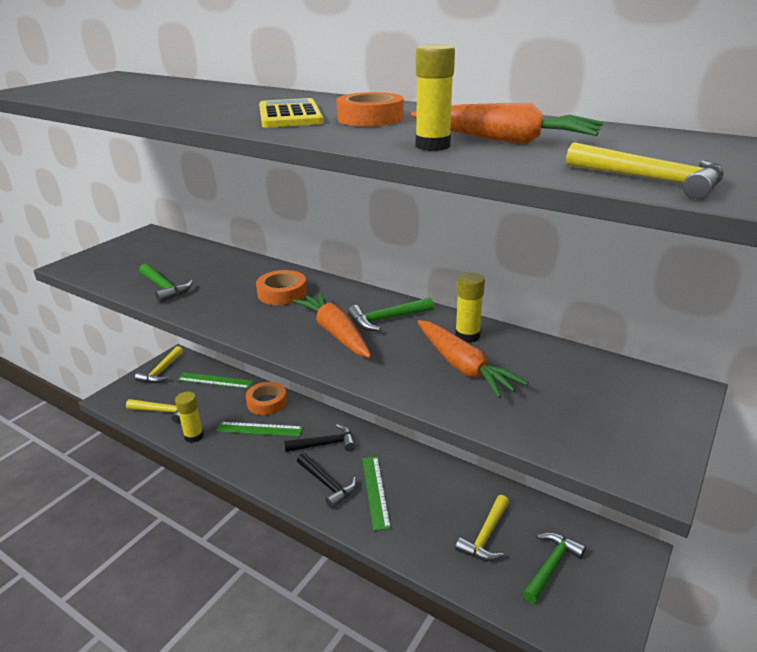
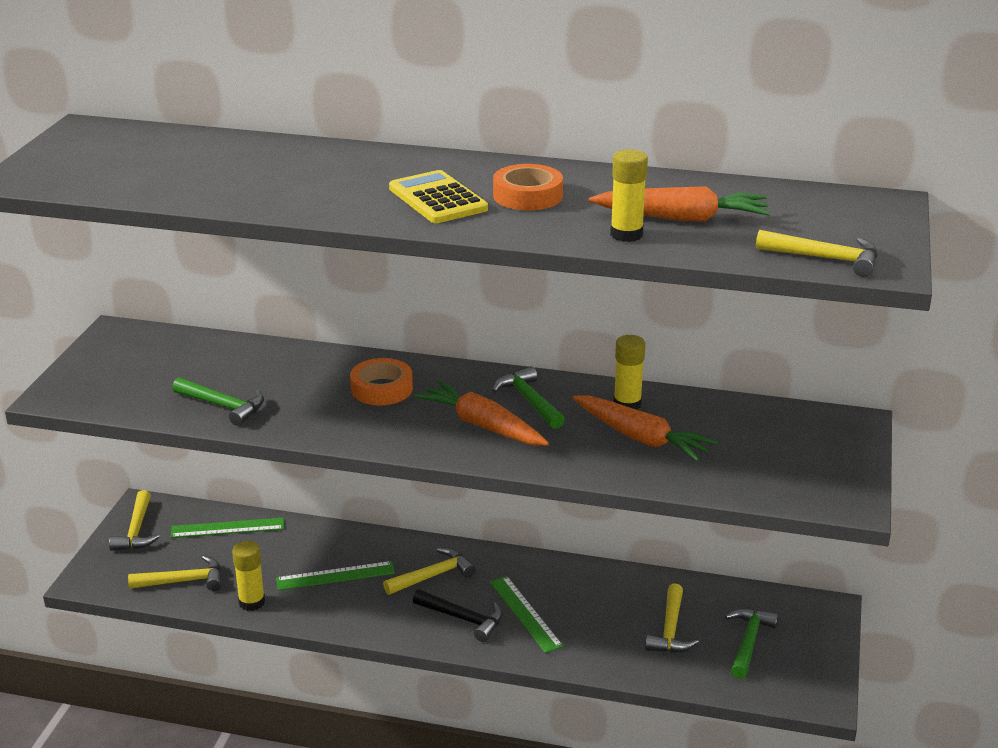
camera: 20 degrees left, 0 degrees up
(267, 402) = (322, 541): orange tape -> none
(325, 444) = (433, 576): black hammer -> yellow hammer
(387, 319) = (529, 400): green hammer -> green hammer turned 105 degrees clockwise

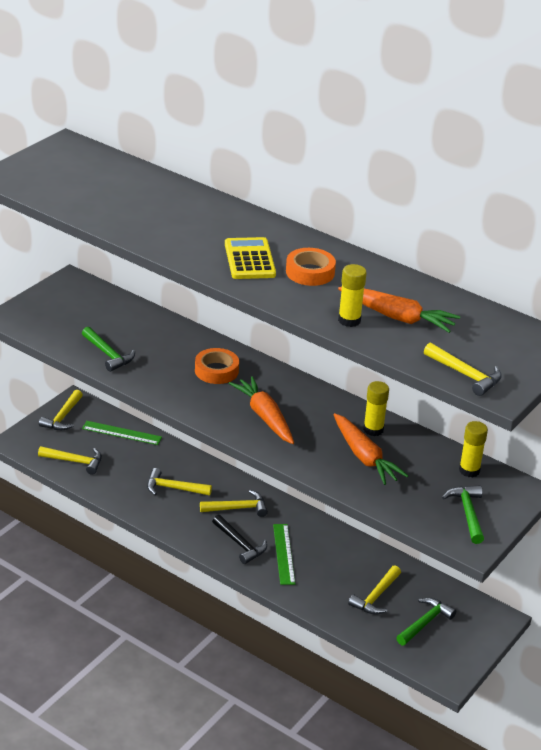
camera: 20 degrees right, 5 degrees up
(252, 602) = (110, 489): yellow glue stick -> yellow glue stick (469, 470)
(335, 576) = (173, 488): green ruler -> yellow hammer
(529, 400) = (308, 407): green hammer -> green hammer (467, 513)

